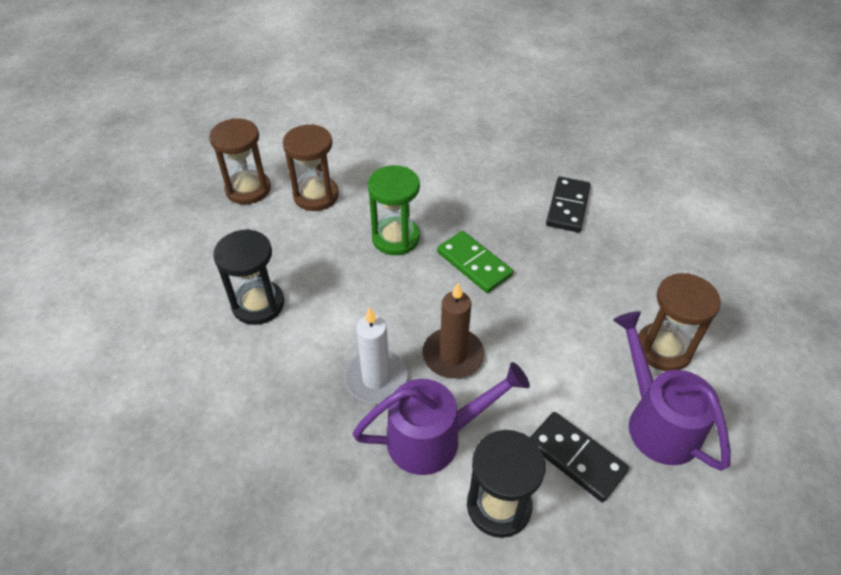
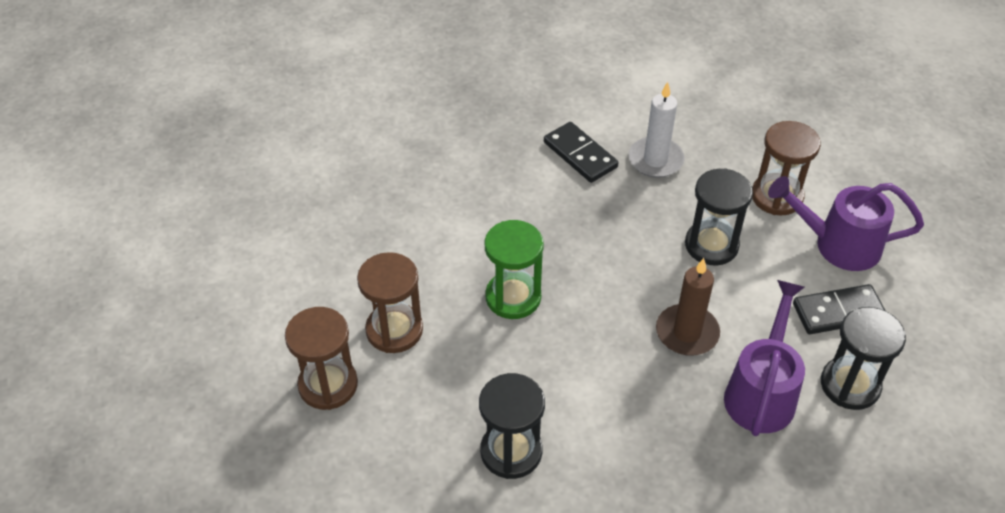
camera: 55 degrees left, 0 degrees up
(376, 379) = (673, 401): white candle -> white candle (655, 160)
(474, 264) = (594, 259): green domino -> none
(560, 328) = (711, 245): none -> black hourglass

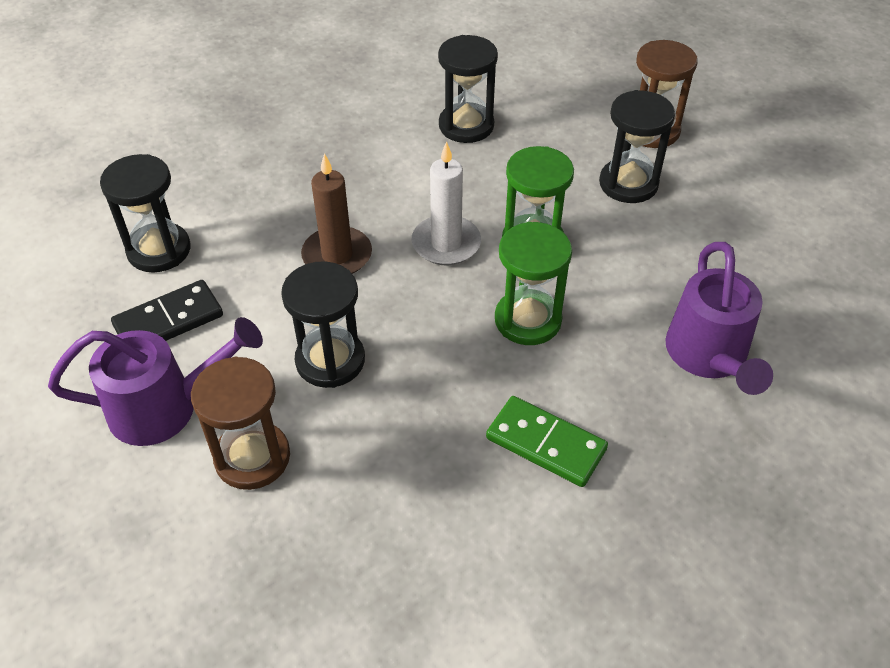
camera: 160 degrees right, 0 degrees up
(394, 330) = (628, 184): brown hourglass -> black hourglass
(551, 234) = (528, 320): none -> green hourglass
(580, 155) = (546, 443): black domino -> green domino
(655, 160) = (437, 468): white candle -> white candle (446, 243)
(762, 391) = (250, 223): purple watering can -> purple watering can (709, 358)

